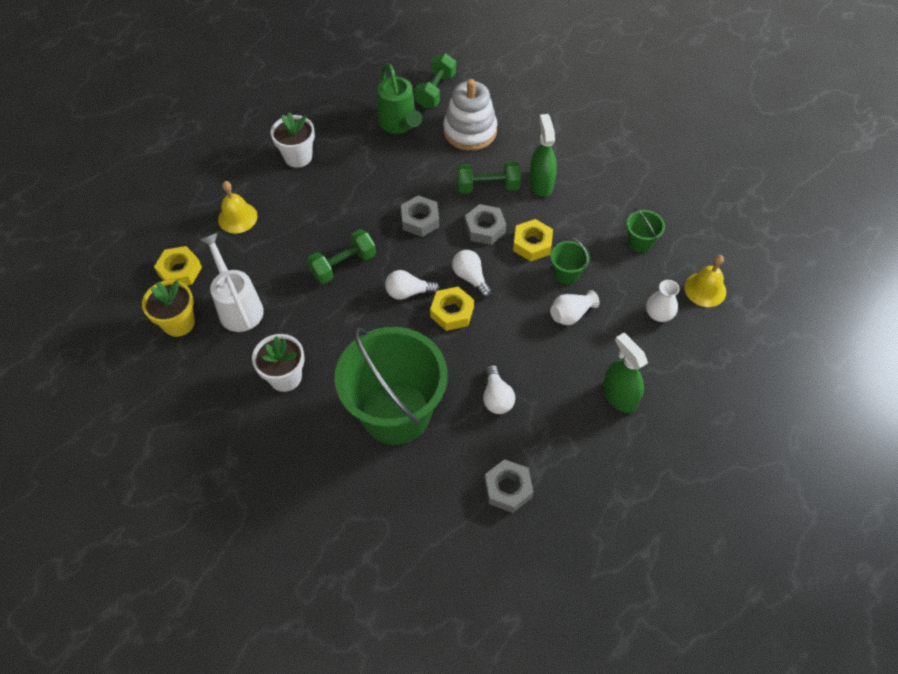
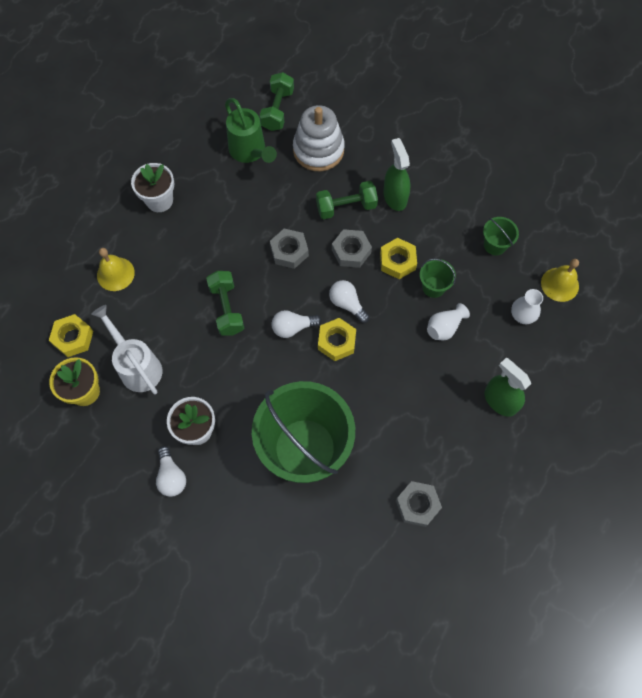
camera: 10 degrees left, 10 degrees up
(343, 265) = (227, 309): green dumbbell -> green dumbbell turned 60 degrees counterclockwise
(496, 397) = (392, 419): white light bulb -> white light bulb (171, 476)

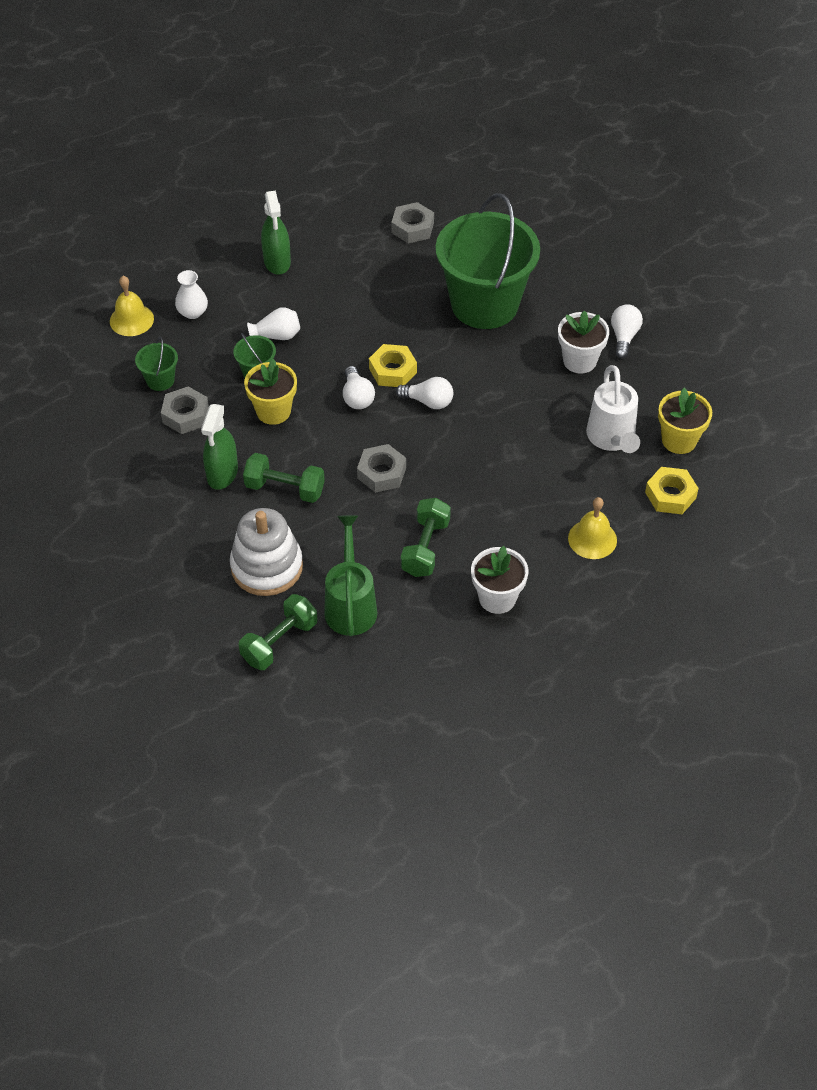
camera: 150 degrees left, 15 degrees down
(227, 309) = (487, 449): green dumbbell -> green dumbbell (425, 548)
(351, 251) = (314, 442): grey nut -> grey nut (185, 415)
(397, 261) = (273, 411): yellow nut -> yellow flower pot

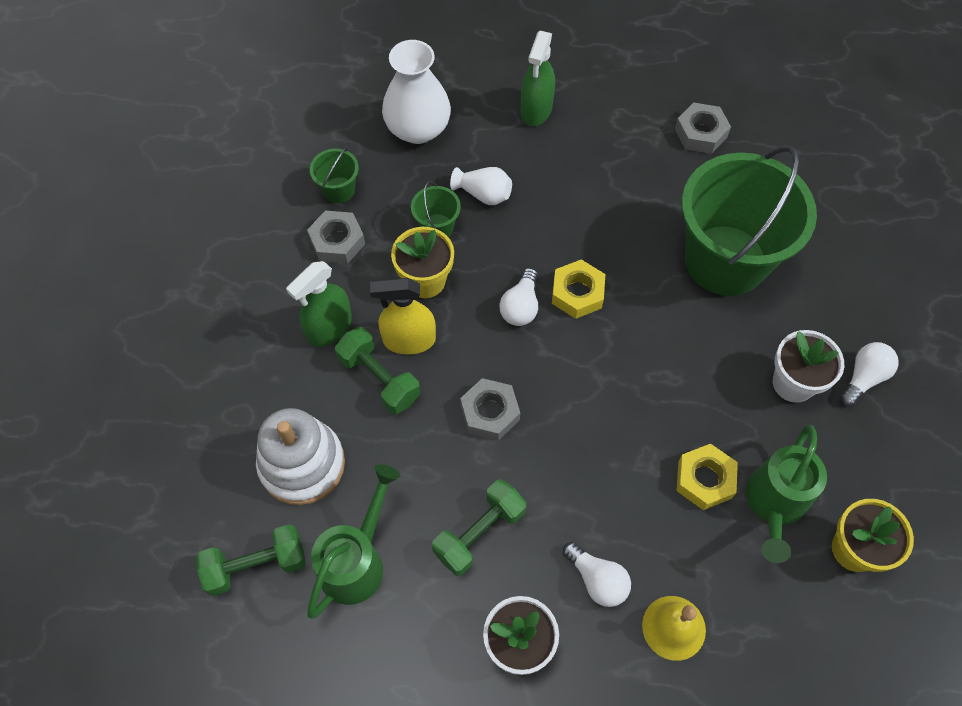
camera: 30 degrees right, 10 degrees up
(131, 320) = (355, 110): yellow bell -> none
(193, 312) = (418, 129): white vase -> white vase, size x1.84
(289, 454) = (409, 340): none -> yellow spray bottle
(428, 401) = (593, 350): white light bulb -> white light bulb (597, 580)
(612, 438) = (774, 504): white watering can -> green watering can
(670, 495) = (802, 619): yellow nut -> yellow nut (704, 480)

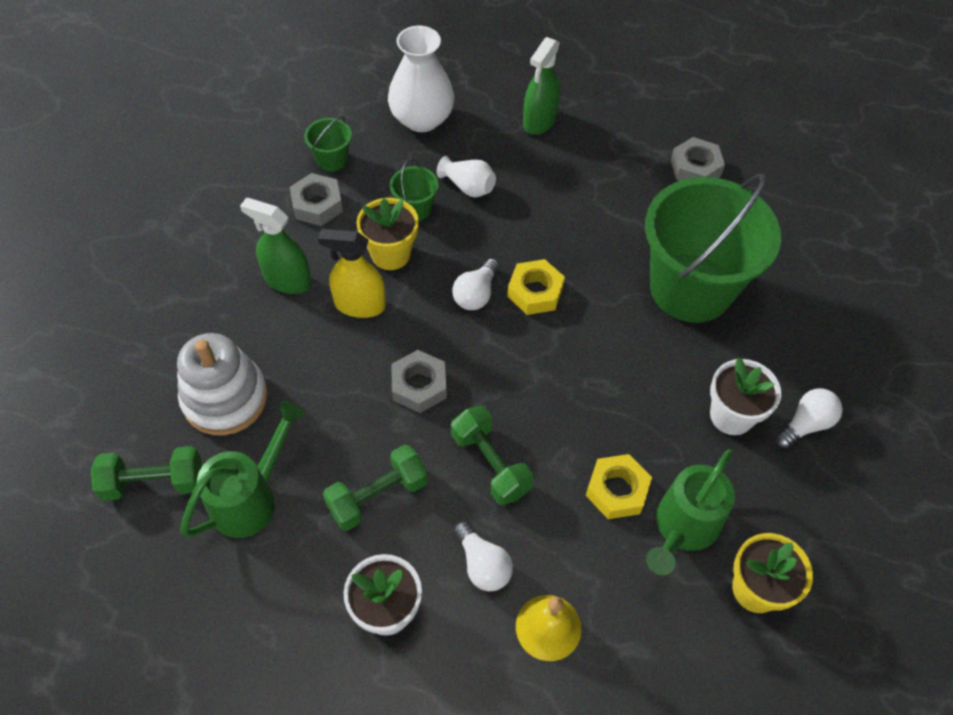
camera: 10 degrees right, 5 degrees down
(329, 328) = (287, 280): green spray bottle -> green spray bottle turned 60 degrees clockwise
(379, 379) = (321, 334): green dumbbell -> green dumbbell (490, 464)

